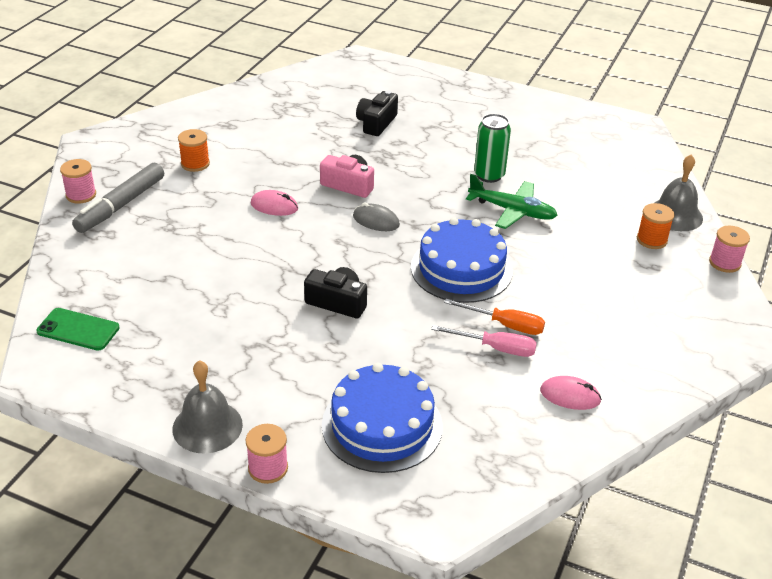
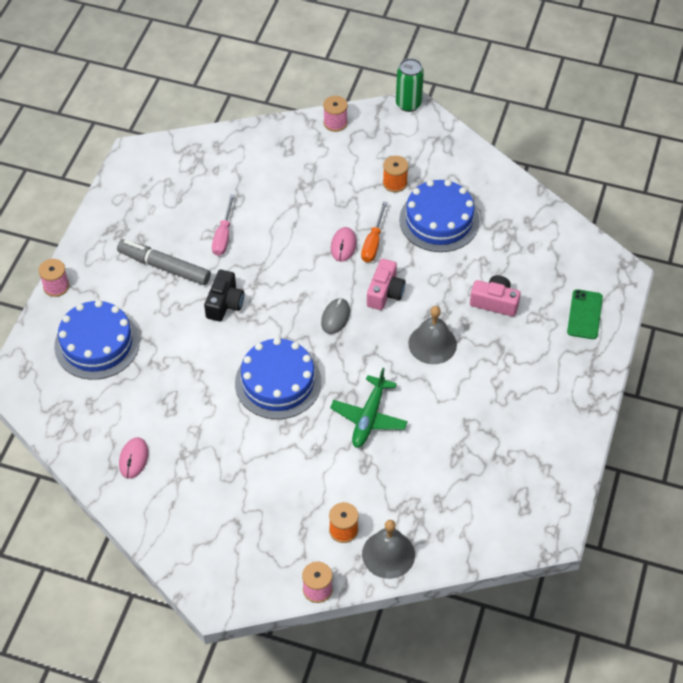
camera: 85 degrees right, 15 degrees up
(78, 329) = (178, 161): green phone -> green phone (585, 314)
(121, 205) = (326, 149): grey marker -> grey marker (164, 267)
(207, 426) = (91, 249): grey bell -> grey bell (432, 344)
(260, 142) = (439, 220): none -> blue cake
(376, 123) = (495, 302): black camera -> pink camera
(489, 175) = (424, 398): green can -> green can (408, 104)
(495, 348) = (182, 409): pink screwdriver -> pink screwdriver (223, 236)
(505, 325) = (210, 415): orange screwdriver -> orange screwdriver (373, 242)

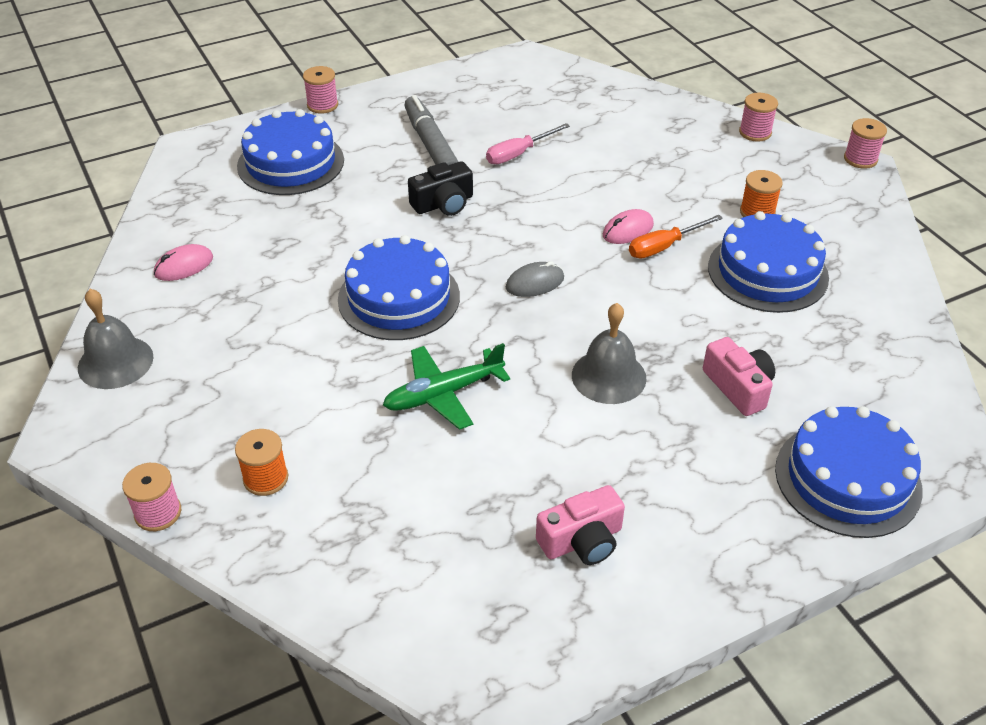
camera: 45 degrees right, 10 degrees down
(385, 292) = (618, 296): pink camera -> pink camera (582, 540)
(388, 554) = (274, 542): grey bell -> grey bell (115, 362)
(408, 104) = (860, 159): green can -> pink spool
(585, 314) = (847, 479): green phone -> blue cake

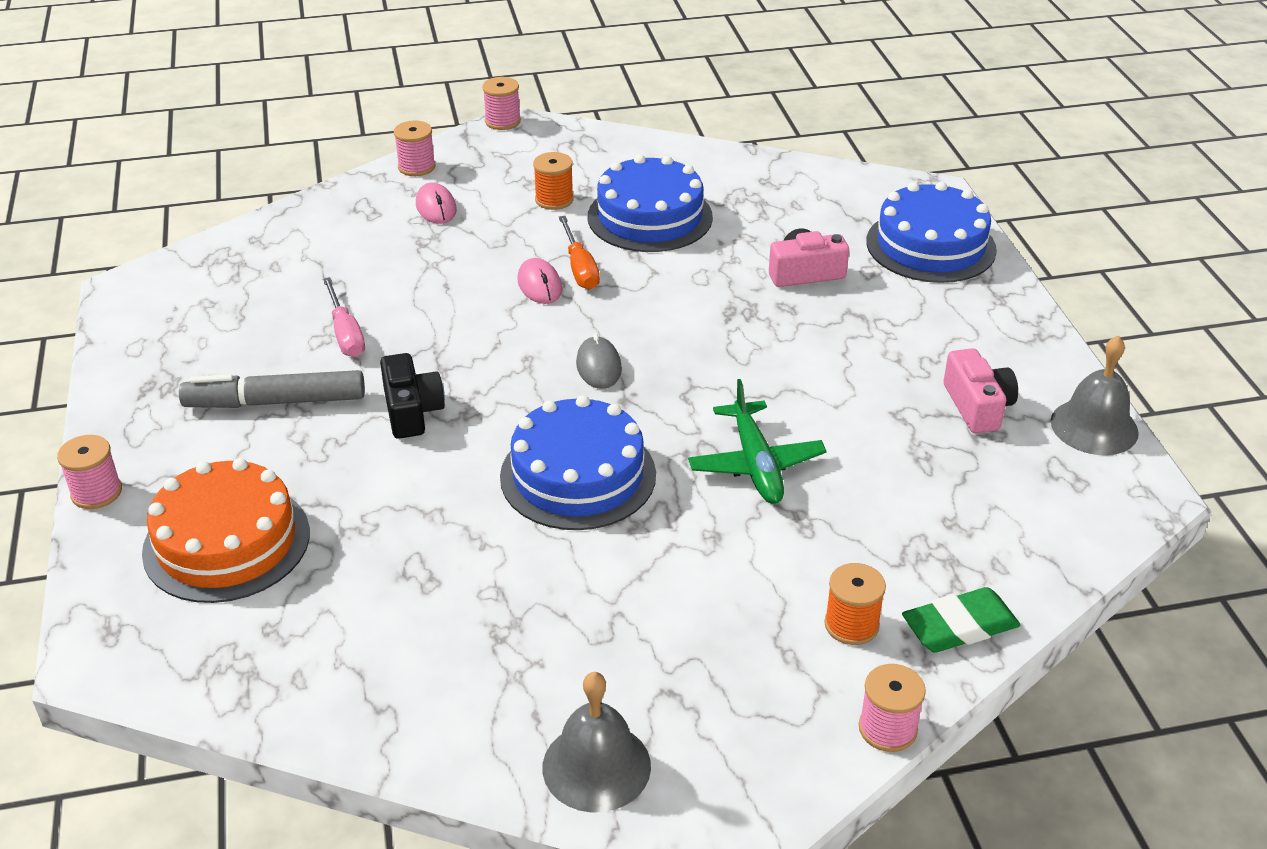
camera: 75 degrees left, 5 degrees down
(184, 266) = (413, 679): pink mouse -> pink mouse (436, 207)
(275, 550) = (959, 626): none -> green eraser
(291, 163) = (227, 542): blue cake -> orange cake
(608, 376) = (765, 346): grey bell -> grey bell (1094, 426)

